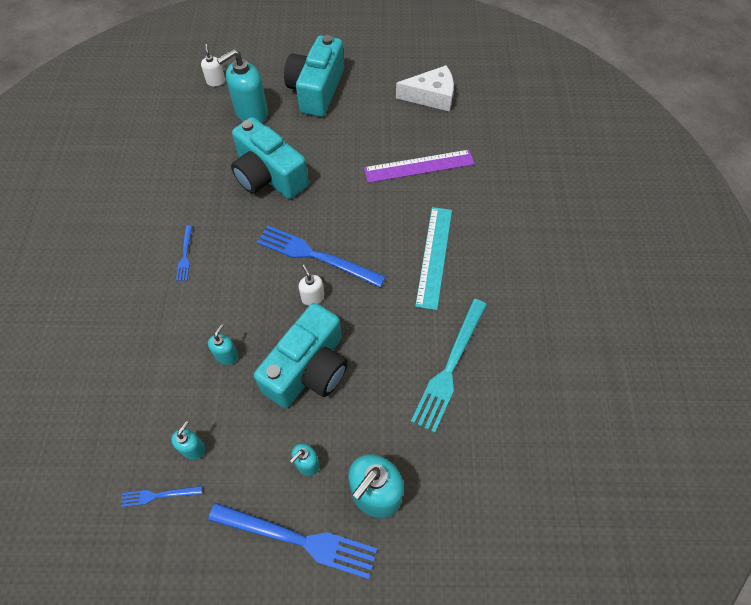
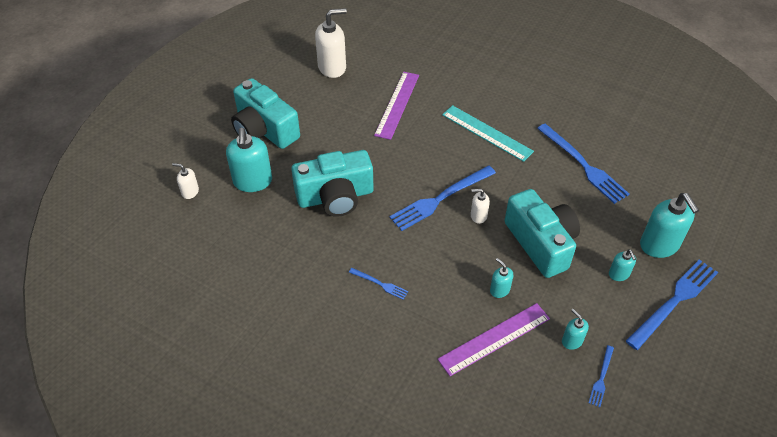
camera: 60 degrees left, 10 degrees down
(164, 375) = (494, 339): none -> purple ruler
(431, 96) = (332, 67): white cheese -> white soap dispenser
(450, 367) = (583, 165): turquoise fork -> blue fork

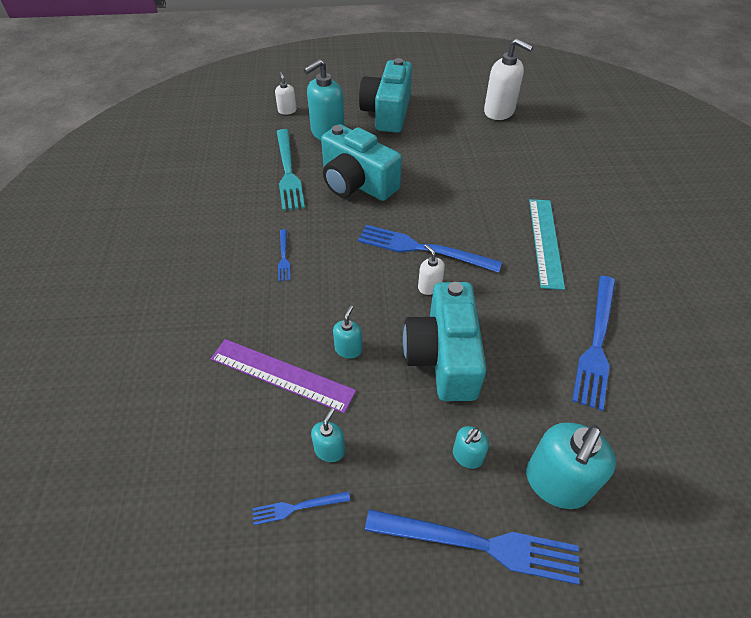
camera: 55 degrees right, 0 degrees up
(278, 232) = (288, 171): none -> turquoise fork
(397, 104) = (505, 167): purple ruler -> none
(541, 243) = (443, 356): turquoise camera -> turquoise camera turned 150 degrees clockwise

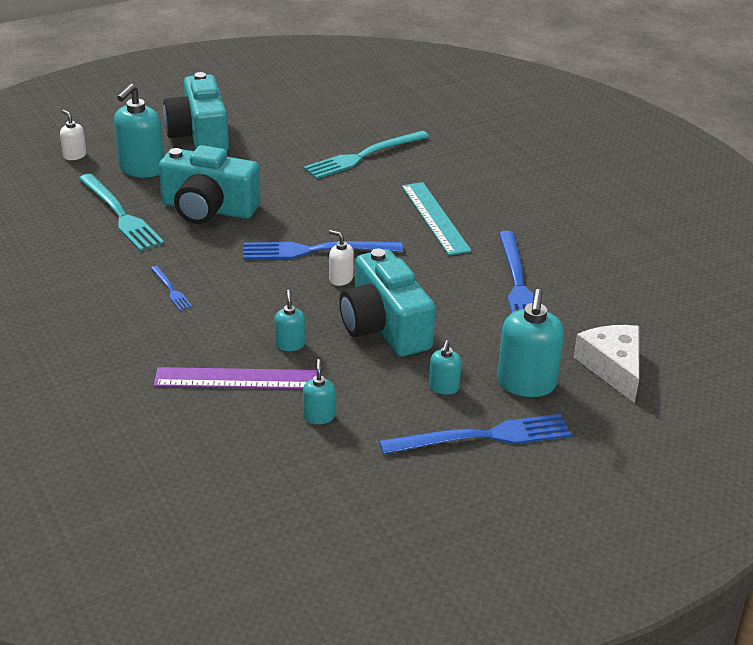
camera: 25 degrees left, 15 degrees down
(297, 507) = (314, 459): blue fork -> none
(499, 111) = (328, 111): white soap dispenser -> none
(509, 161) = (363, 156): none -> turquoise fork
(662, 494) = (612, 367): none -> white cheese

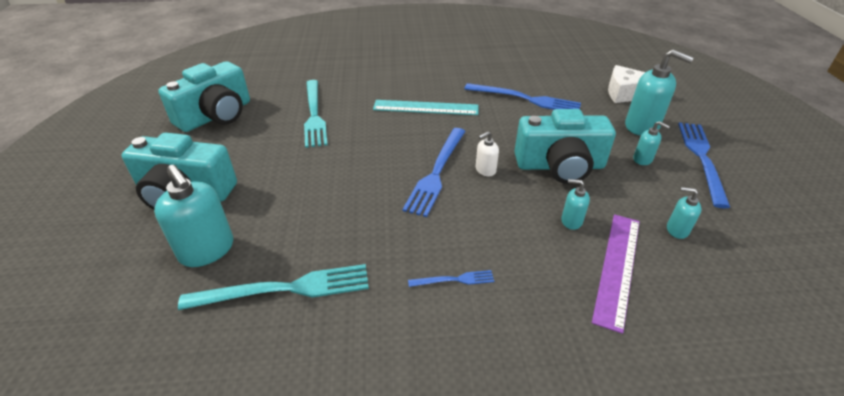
camera: 65 degrees left, 5 degrees up
(74, 155) = (118, 303): white soap dispenser -> none
(208, 209) = (325, 219): turquoise camera -> turquoise camera (216, 115)

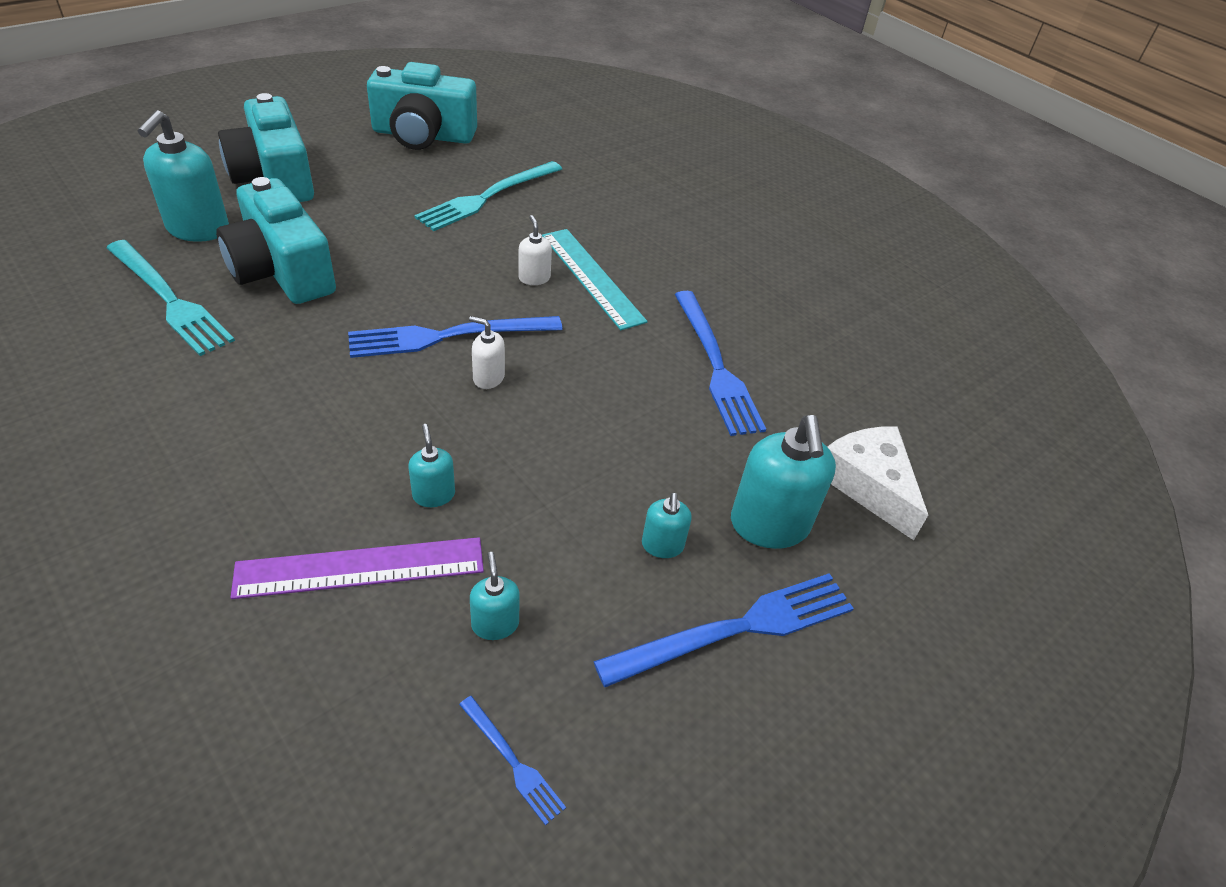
camera: 50 degrees right, 5 degrees up
(409, 125) = (534, 278): none -> white soap dispenser
(454, 280) = (249, 417): blue fork -> blue fork (512, 761)
(560, 166) = (561, 450): turquoise camera -> turquoise camera (282, 271)

